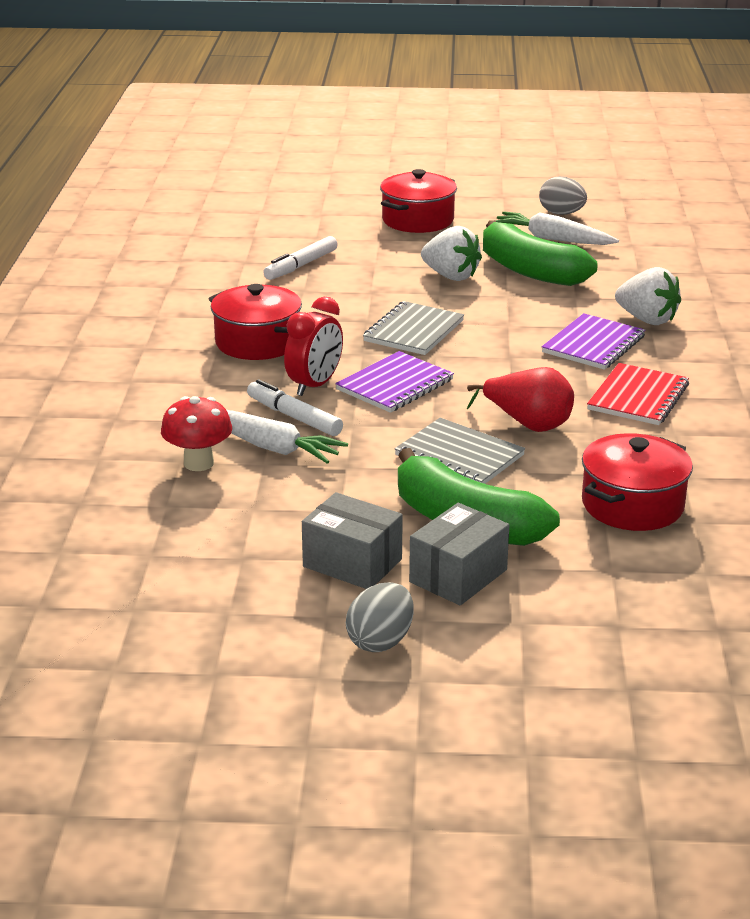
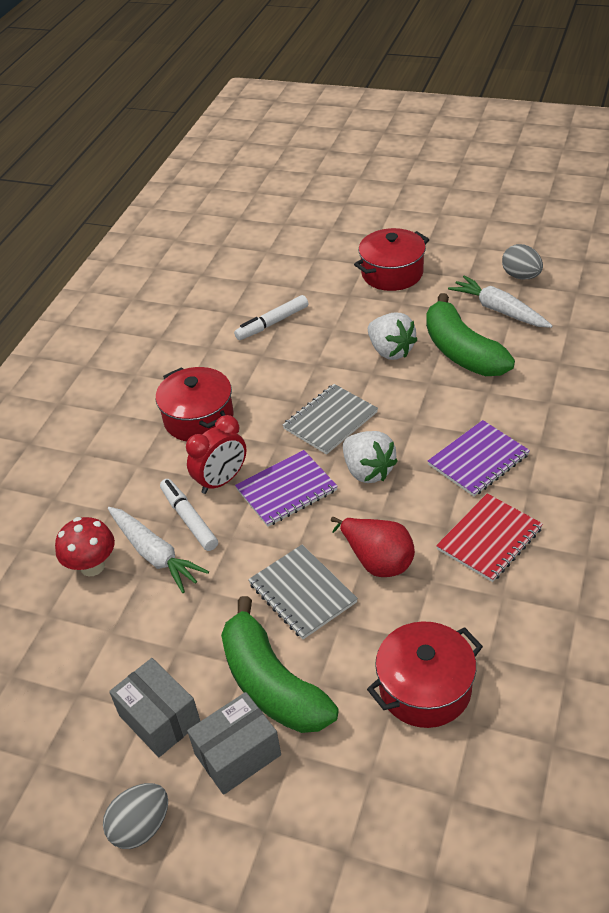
camera: 20 degrees right, 15 degrees up
(647, 319) = (540, 432): white strawberry -> white strawberry (368, 471)

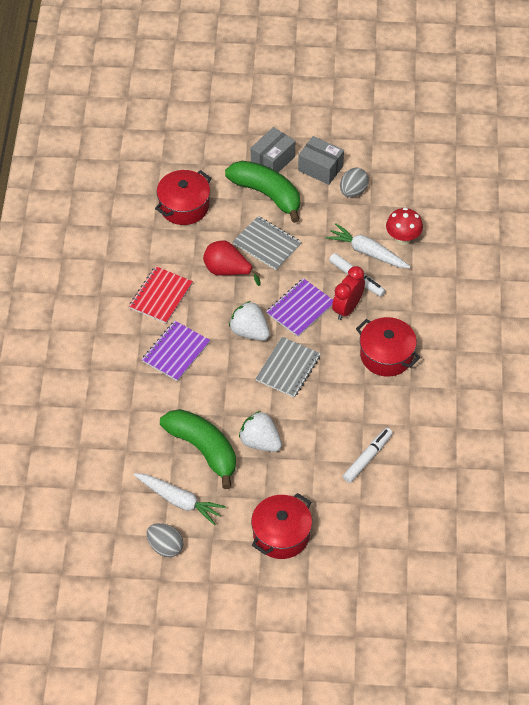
camera: 160 degrees right, 10 degrees up
(141, 826) = (307, 124): grey egg -> grey egg (353, 191)

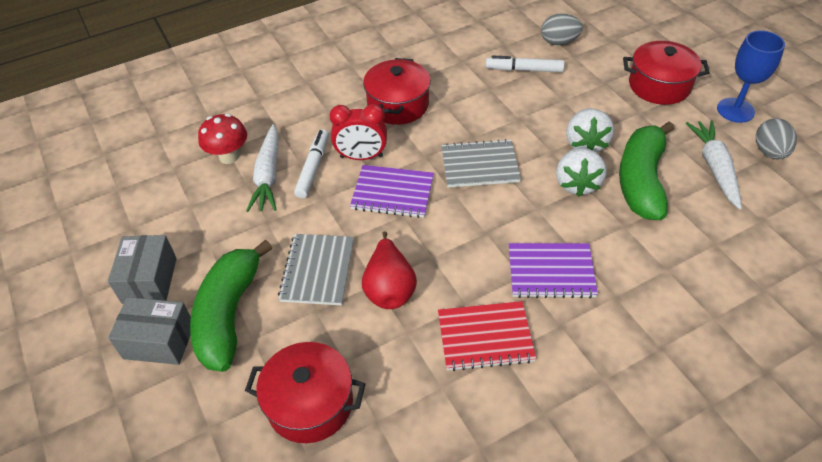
camera: 120 degrees left, 5 degrees down
(218, 563) = (735, 110): none -> blue goblet
(249, 332) = (461, 220): white strawberry -> white strawberry (577, 183)
(353, 191) = (175, 230): grey egg -> grey egg (559, 42)

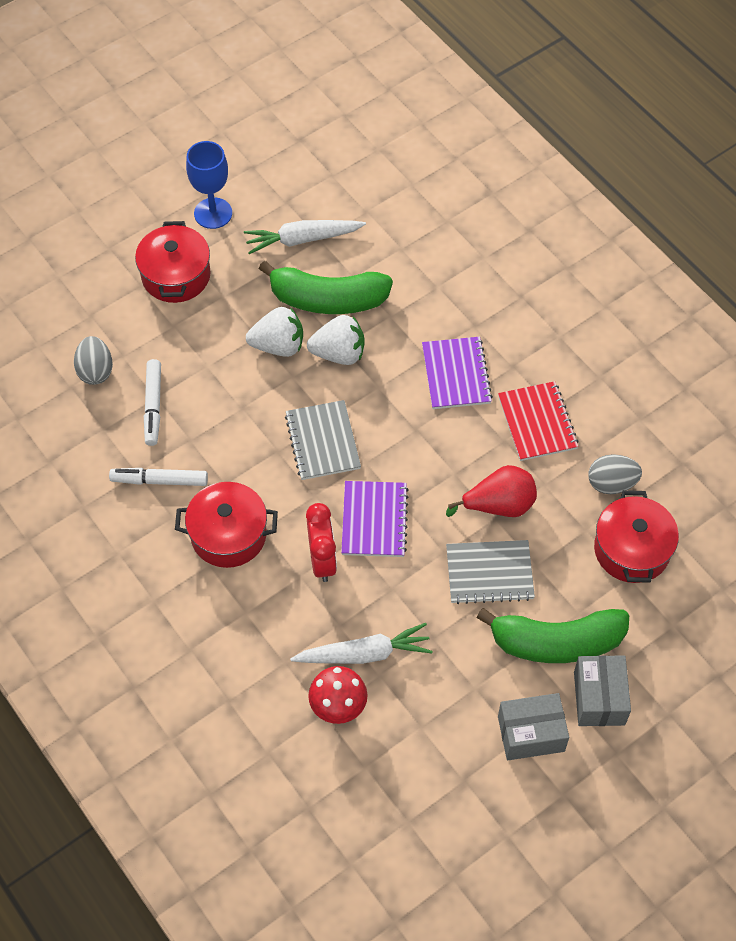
camera: 100 degrees left, 10 degrees up
(313, 168) = (346, 608): white marker -> white marker (159, 481)
(769, 152) = (275, 194): grey egg -> grey egg (611, 483)

